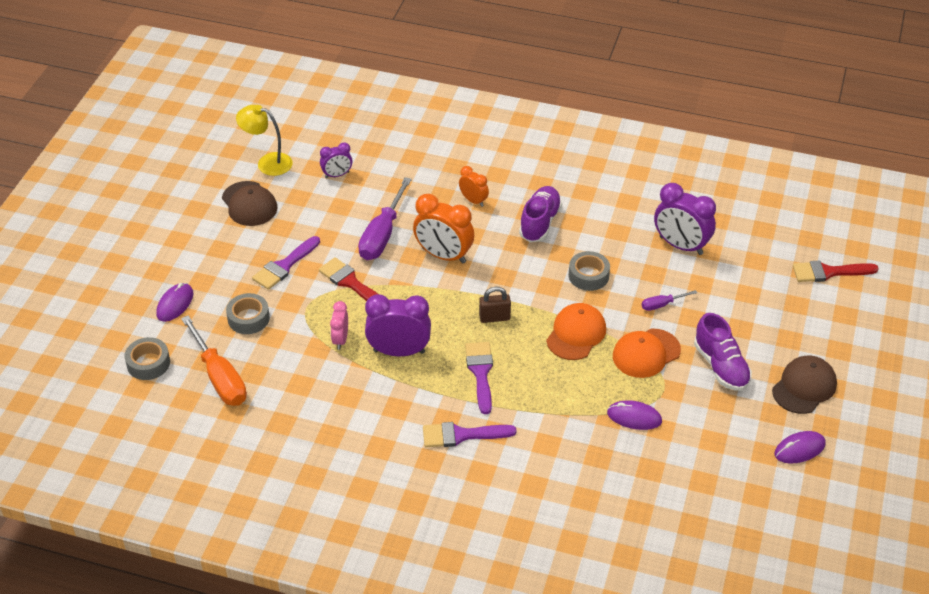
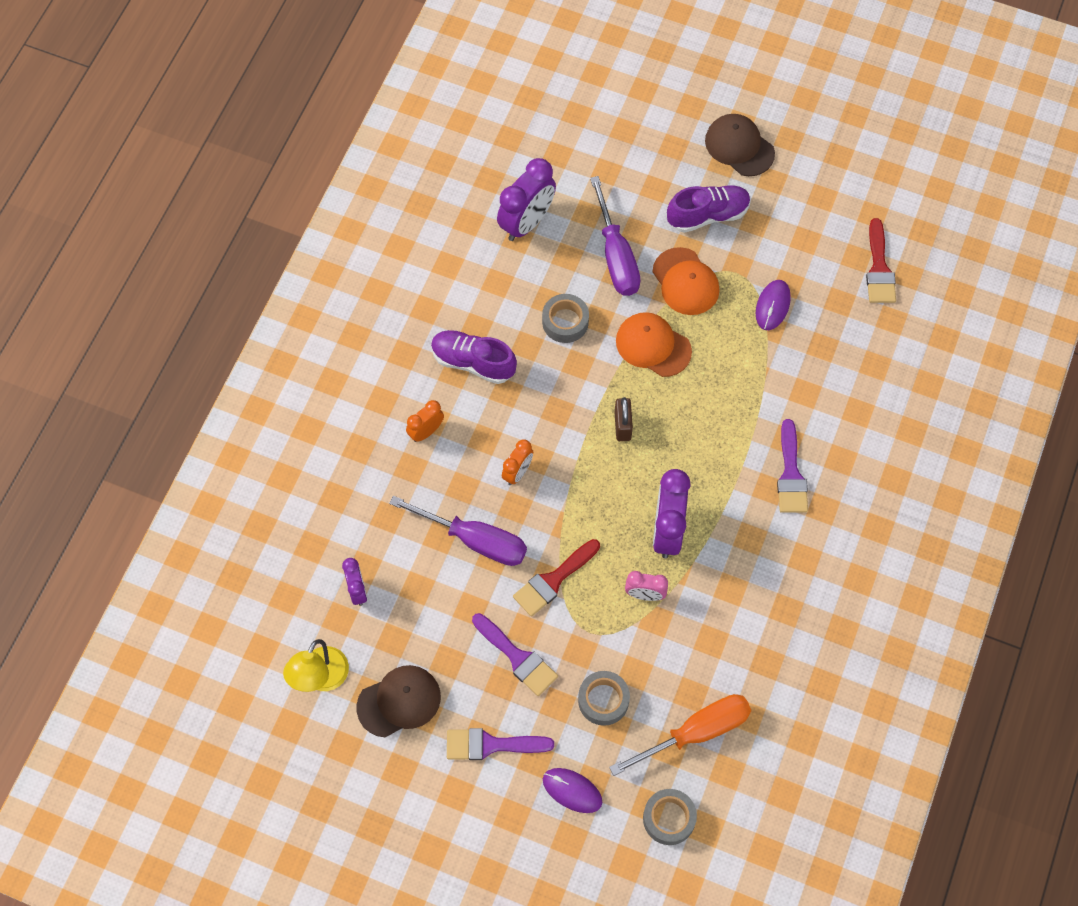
camera: 85 degrees left, 20 degrees up
(443, 255) = (517, 472): orange clock -> orange clock, size x0.56
(480, 372) = (704, 448): purple brush -> purple brush (491, 745)
(662, 305) = (616, 255): purple screwdriver -> purple screwdriver, size x2.09
(799, 449) = (818, 167): purple mouse -> none
(828, 272) = (581, 91): red brush -> red brush (879, 268)

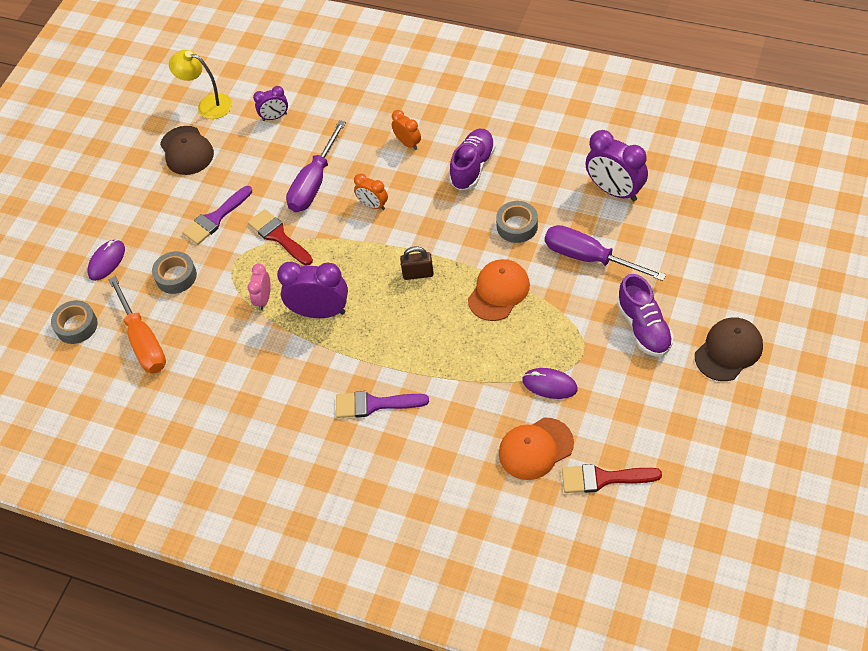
camera: 95 degrees right, 10 degrees down
(491, 745) = (148, 208): purple brush -> none
(616, 255) = (589, 258): purple screwdriver -> purple screwdriver turned 45 degrees clockwise
(685, 282) = (568, 313): orange cap -> orange cap (535, 449)

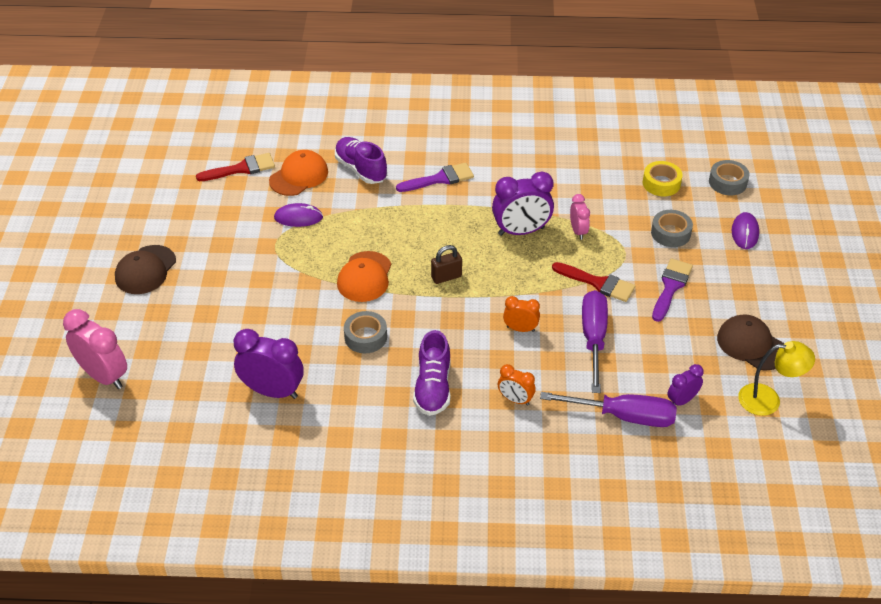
camera: 155 degrees right, 10 degrees down
(143, 340) = (661, 183): orange screwdriver -> yellow tape
(589, 258) = (285, 321): purple screwdriver -> purple screwdriver (623, 416)
(644, 327) = (224, 273): purple shoe -> purple shoe (361, 169)
(771, 236) = (104, 376): none -> pink clock

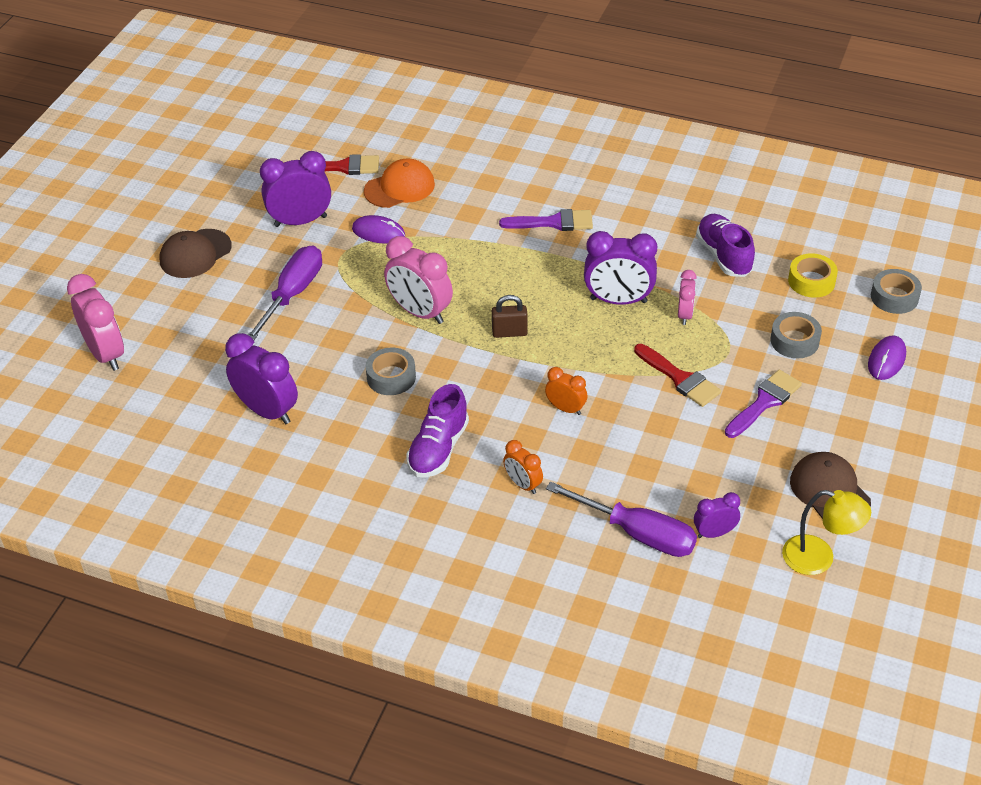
camera: 20 degrees right, 0 degrees up
(226, 222) = (300, 221): none -> purple clock
(361, 169) = (470, 194): purple shoe -> purple shoe (724, 256)
(365, 277) = (420, 312): orange cap -> pink clock
(593, 339) = (644, 439): purple screwdriver -> purple screwdriver (292, 294)

